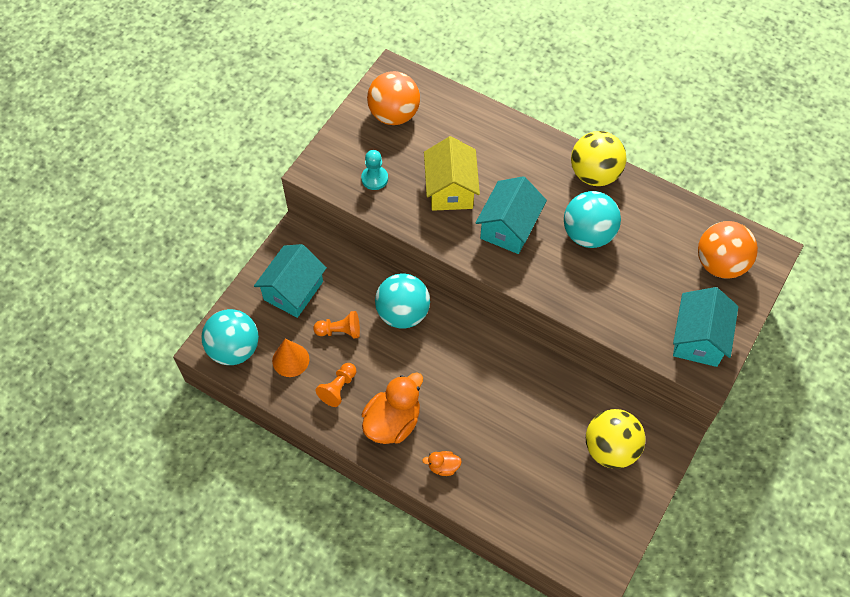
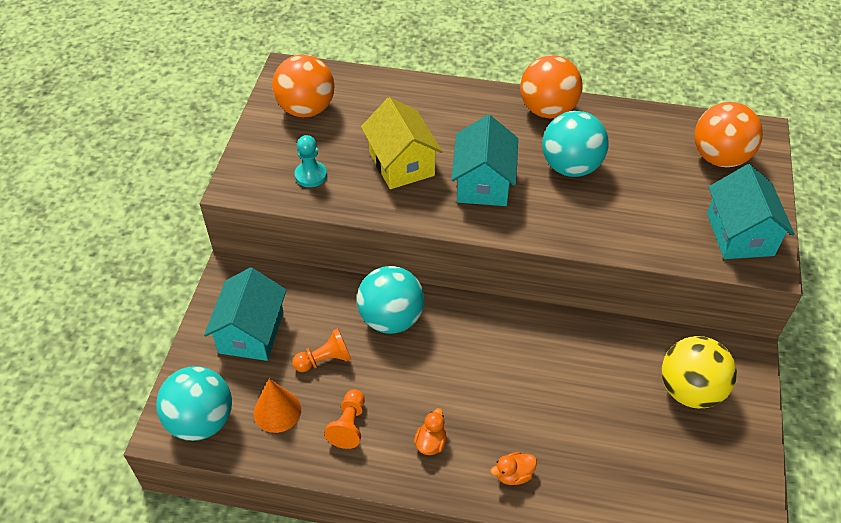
camera: 20 degrees left, 10 degrees down
(392, 422) = (431, 443): orange duck -> orange duck, size x0.47
(594, 174) = (547, 110): yellow ball -> orange ball

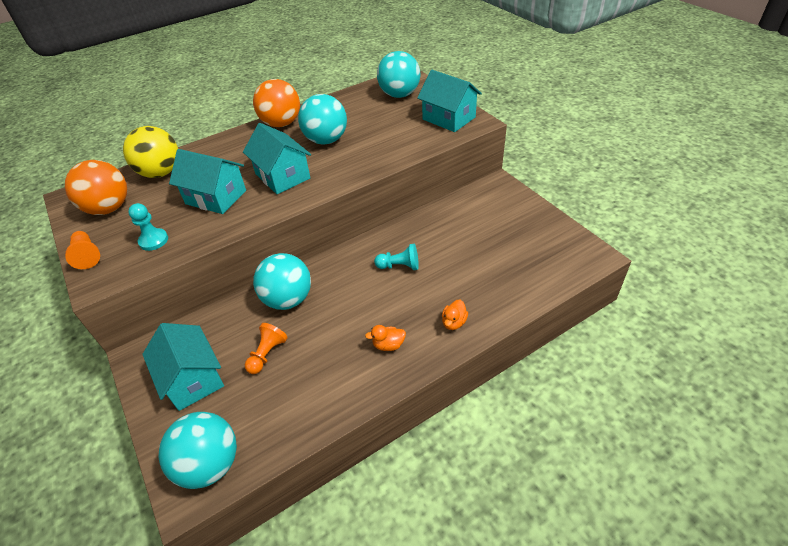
camera: 40 degrees left, 5 degrees down
(277, 411) = (264, 410): orange cone -> none
(349, 425) = (325, 377): orange pawn -> orange pawn (87, 255)
(401, 163) = (216, 197): yellow house -> turquoise house
(431, 443) = (388, 345): orange duck -> orange duck turned 75 degrees counterclockwise
(526, 369) = (399, 266): none -> turquoise pawn
(690, 390) = (491, 216): yellow ball -> yellow ball (161, 173)
(719, 157) = (399, 95): orange ball -> turquoise ball

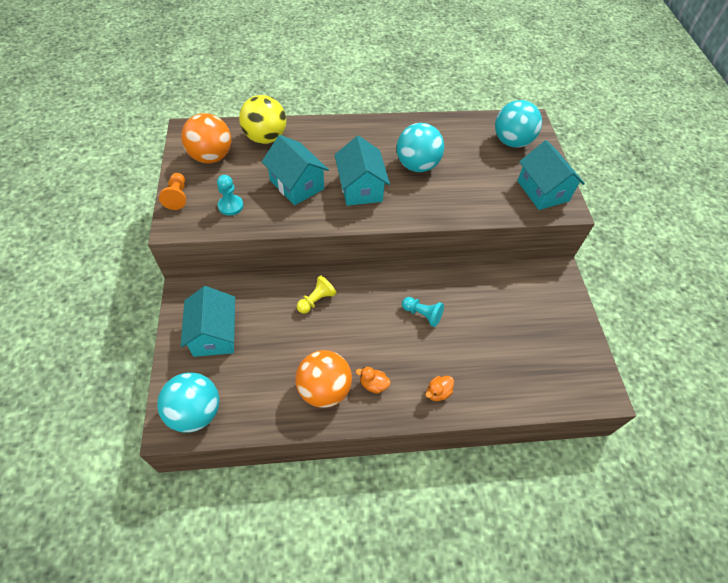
camera: 20 degrees right, 10 degrees up
(267, 354) = (277, 342): orange pawn -> none
(281, 123) = (388, 128): orange ball -> orange ball (324, 389)
(288, 299) = (316, 300): turquoise ball -> yellow pawn

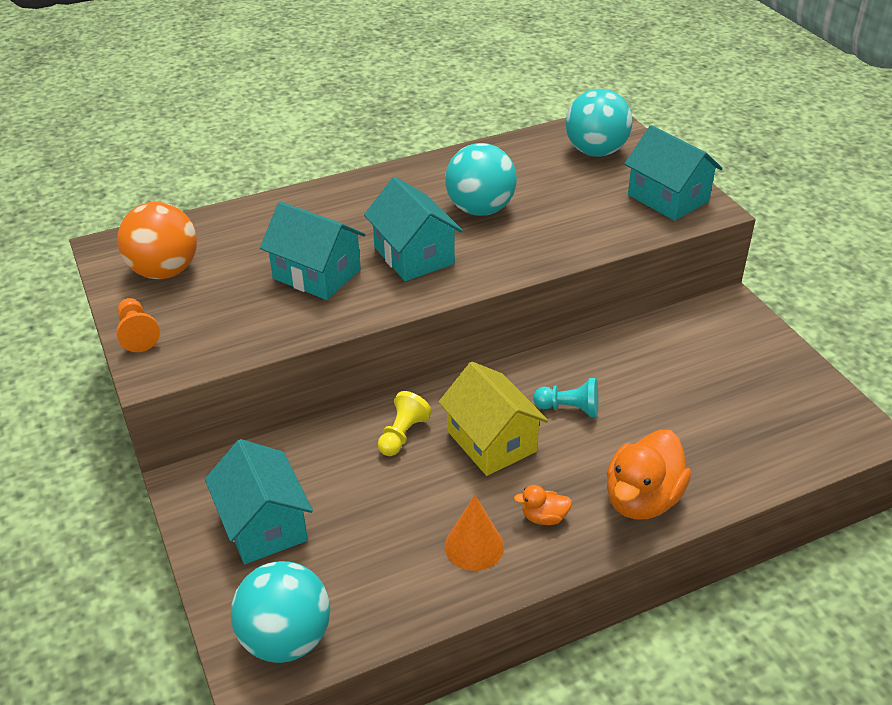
camera: 15 degrees left, 15 degrees down
(230, 206) = (229, 325): turquoise pawn -> none
(265, 138) = (237, 228): yellow ball -> none
(324, 389) = (474, 546): orange ball -> orange cone
(366, 322) = (491, 441): none -> yellow house
(438, 392) = (642, 499): orange duck -> orange duck, size x2.11

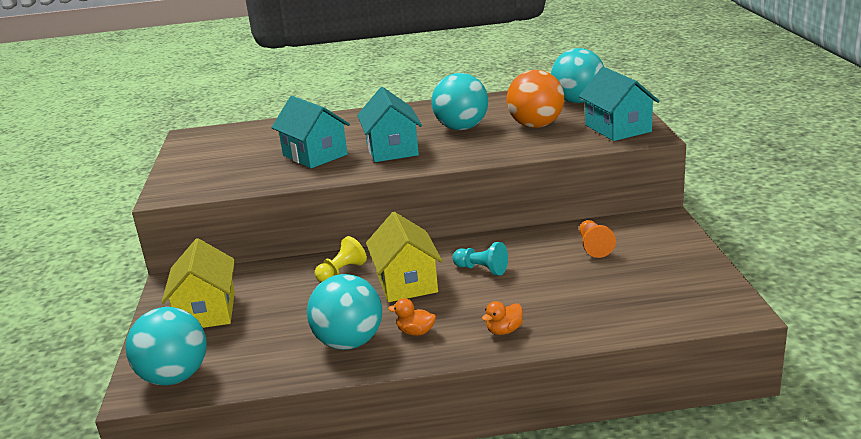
camera: 20 degrees right, 15 degrees down
(137, 334) = (171, 177): orange pawn -> orange pawn (594, 247)
(164, 271) = (215, 148): orange ball -> orange ball (536, 125)
(264, 525) = (207, 311): turquoise house -> yellow house
(474, 546) = (349, 342): orange cone -> turquoise ball
(642, 499) = (504, 331): orange duck -> orange duck, size x0.47

